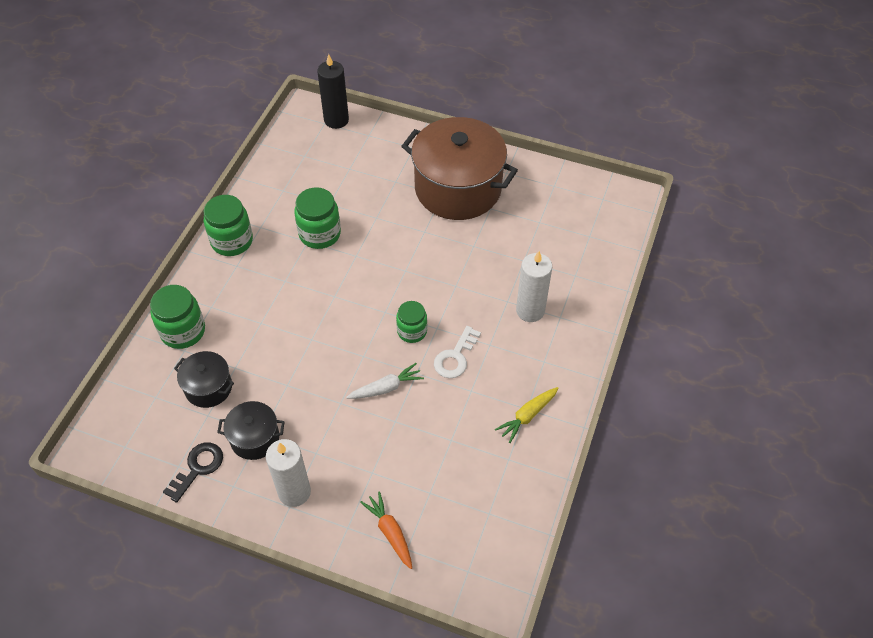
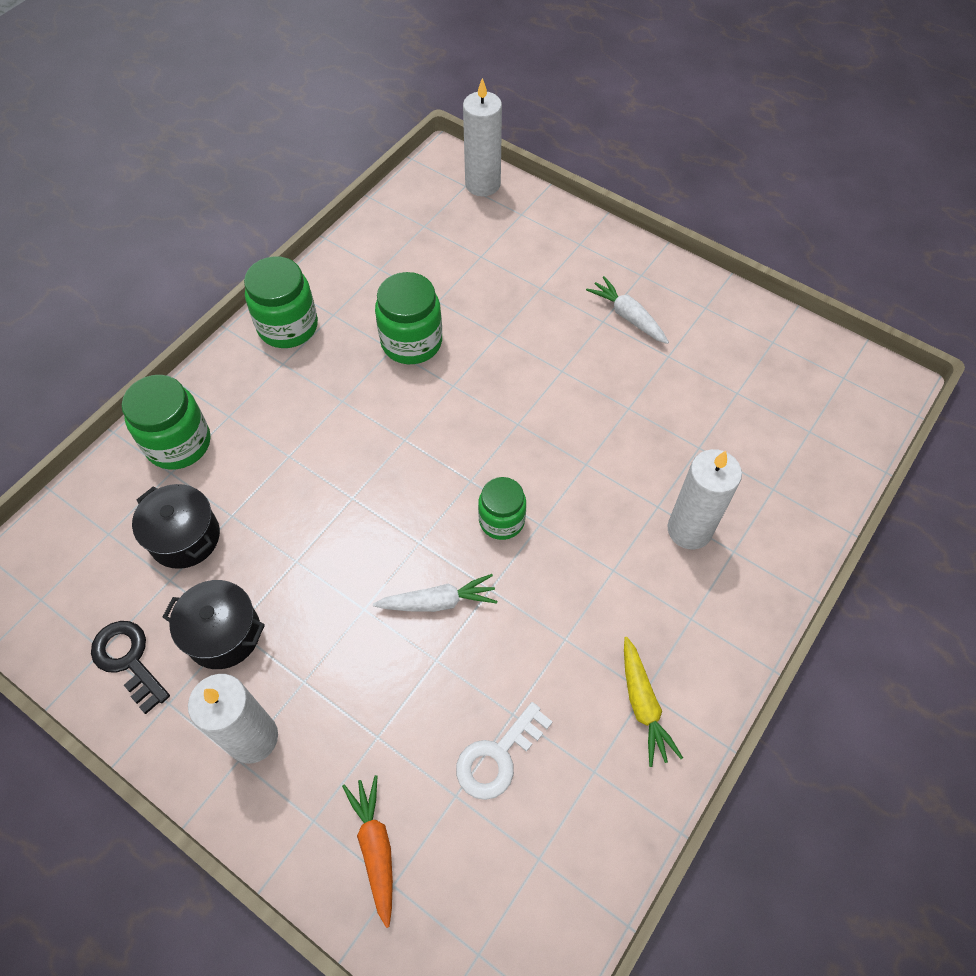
camera: 15 degrees right, 5 degrees up
(198, 468) = (128, 660): black key -> black key turned 90 degrees counterclockwise
(336, 120) = (482, 184): black candle -> white candle
(455, 357) = (555, 578): white key -> white key (498, 757)
(458, 188) = (628, 316): brown pot -> white carrot
(527, 416) = (643, 704): yellow carrot -> yellow carrot turned 75 degrees counterclockwise

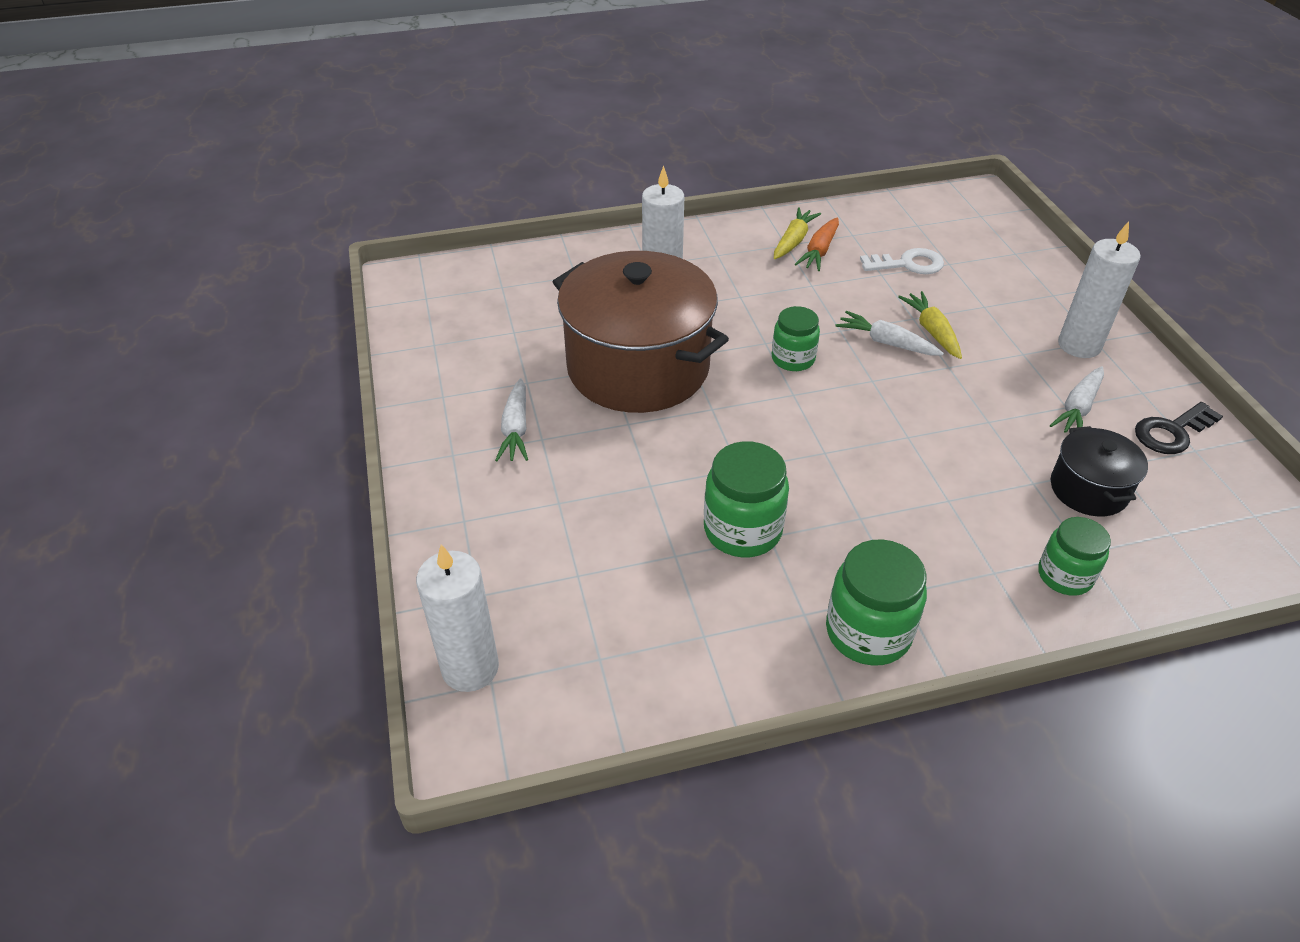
camera: 140 degrees left, 15 degrees down
(128, 660) = (1172, 432): black key -> black key turned 60 degrees clockwise
(178, 443) = (1064, 576): green jar -> green jar, size x0.66
(223, 634) = (1078, 408): black pot -> white carrot
(375, 848) = (1017, 268): orange carrot -> orange carrot (819, 251)
(406, 651) = (932, 331): none -> yellow carrot
(609, 424) = (638, 368): none -> brown pot

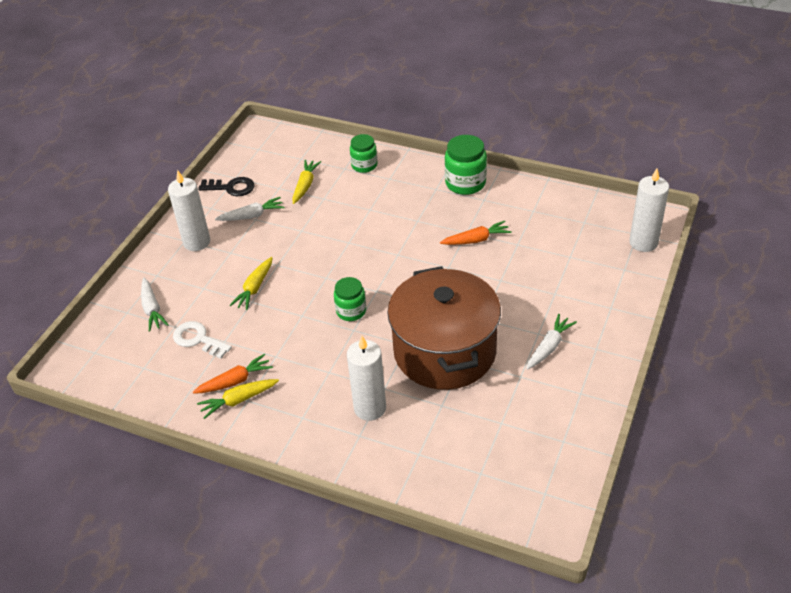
camera: 140 degrees left, 0 degrees up
(742, 530) = (476, 240): green jar -> orange carrot
(886, 343) = (288, 294): white carrot -> white carrot (152, 309)
(1088, 489) = (305, 185): black pot -> yellow carrot

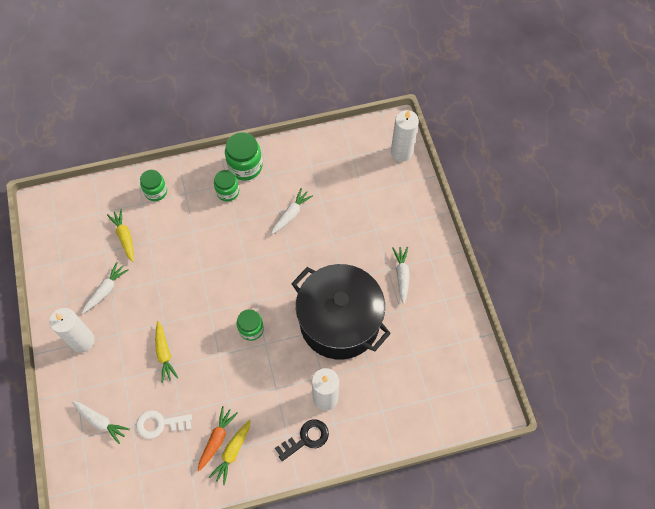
camera: 40 degrees left, 20 degrees up
(231, 187) = (65, 273): black key -> black key (306, 438)
(430, 195) = (228, 192): none -> green jar
(445, 351) = (339, 322): brown pot -> black pot
(476, 240) = (291, 214): orange carrot -> white carrot

